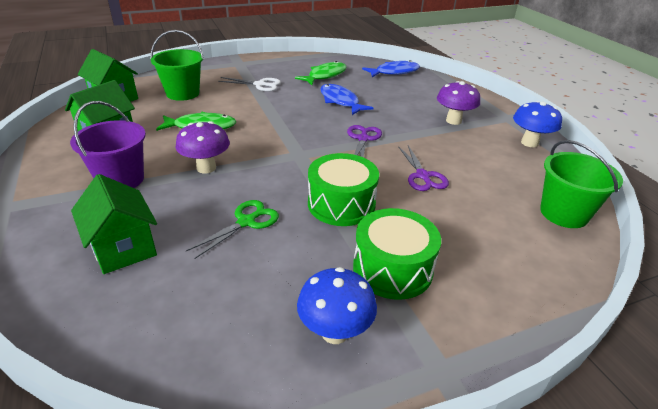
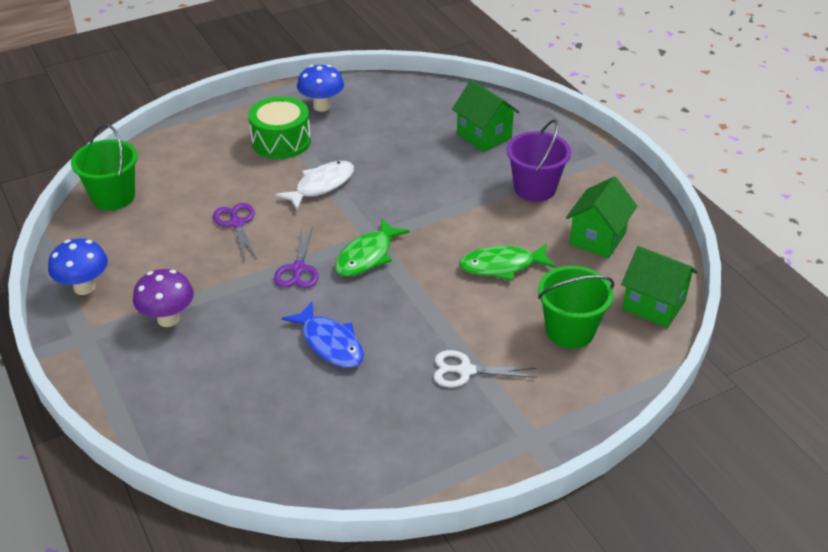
camera: 175 degrees right, 5 degrees up
(206, 168) = (463, 209): purple mushroom -> none
(246, 222) = (401, 162): green scissors -> none
(325, 75) = (361, 417): green fish -> green fish (367, 256)
(341, 204) = (321, 185): green drum -> white fish
(394, 72) = (230, 451): blue fish -> none

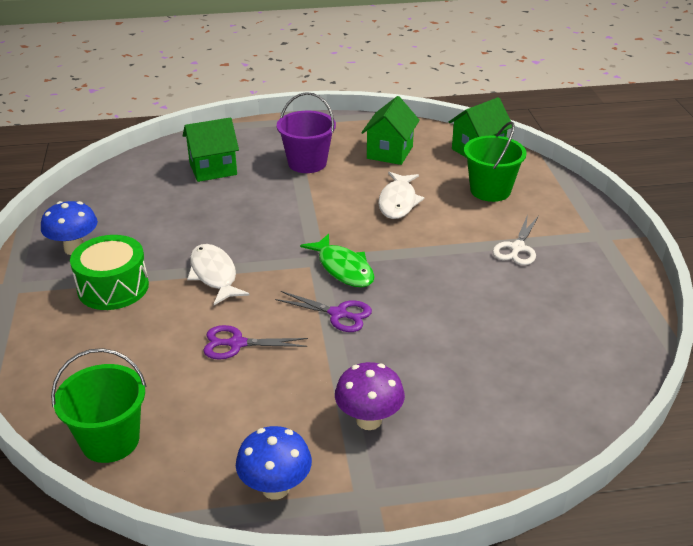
camera: 70 degrees left, 5 degrees down
(330, 343) = (455, 314): blue fish -> none
(502, 266) = (398, 202): green fish -> white fish
(597, 238) = (389, 152): green house -> green house turned 60 degrees clockwise

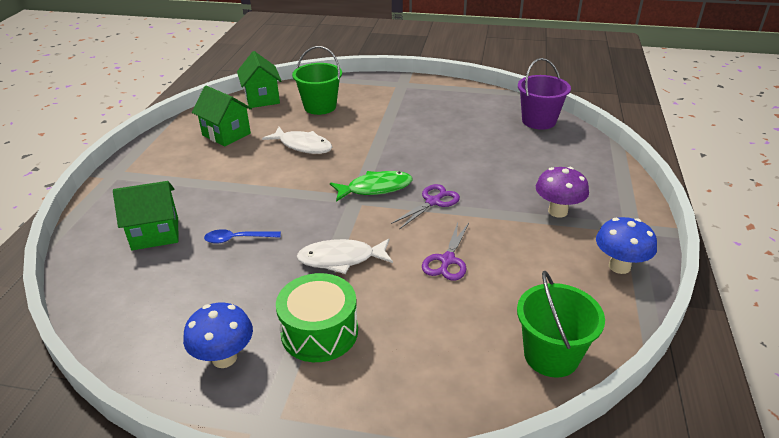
camera: 70 degrees left, 0 degrees up
(213, 169) = (155, 234): green house -> green house turned 75 degrees clockwise
(222, 210) = (237, 239): none -> blue spoon
(307, 163) = (201, 177): purple bucket -> purple bucket (538, 121)
(517, 248) = (397, 114): white scissors -> none

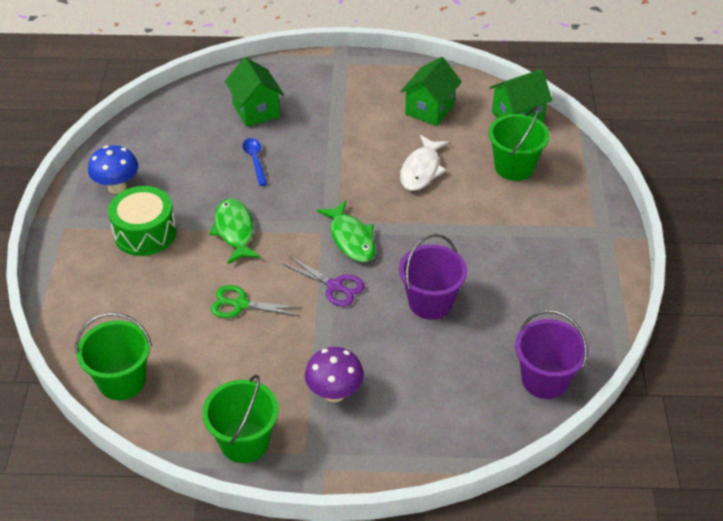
camera: 80 degrees right, 10 degrees up
(341, 259) = (234, 231): white fish -> green fish
(447, 260) = (240, 304): purple scissors -> green scissors
(459, 157) = (430, 302): none -> purple bucket
(619, 266) = (244, 442): blue mushroom -> green bucket

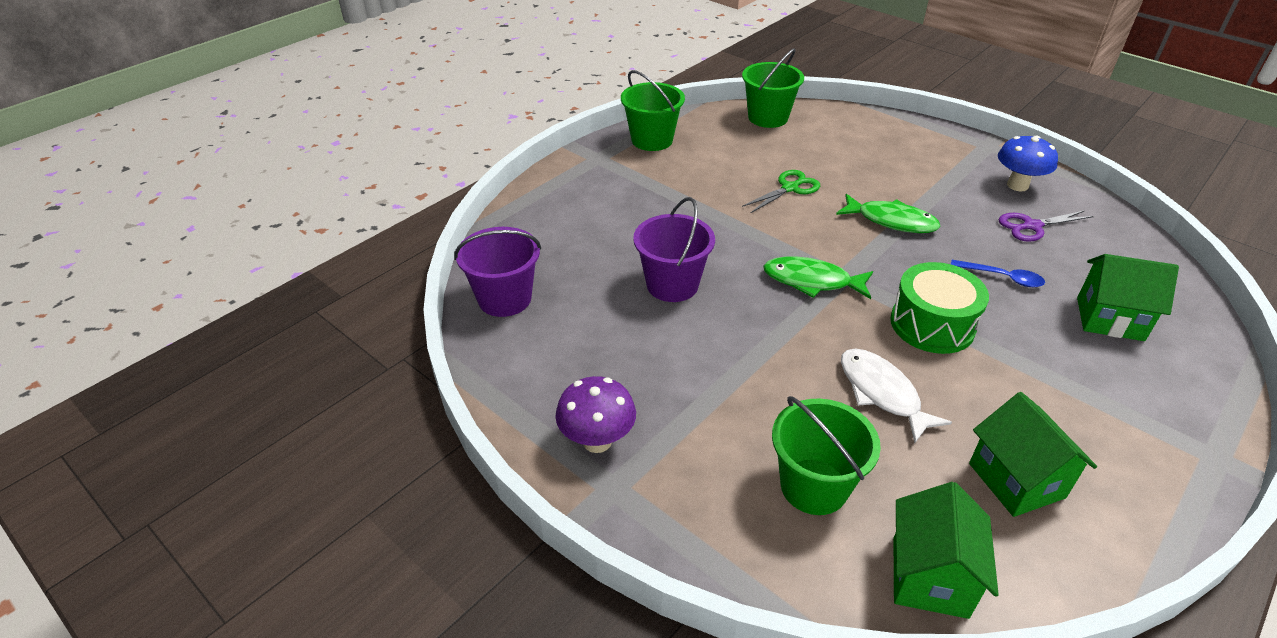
camera: 130 degrees right, 5 degrees down
(145, 233) = (933, 177): green drum -> green drum (932, 324)
(334, 286) = (757, 242): purple scissors -> purple scissors (1032, 226)
(334, 393) = (642, 190): purple mushroom -> purple mushroom (597, 441)

